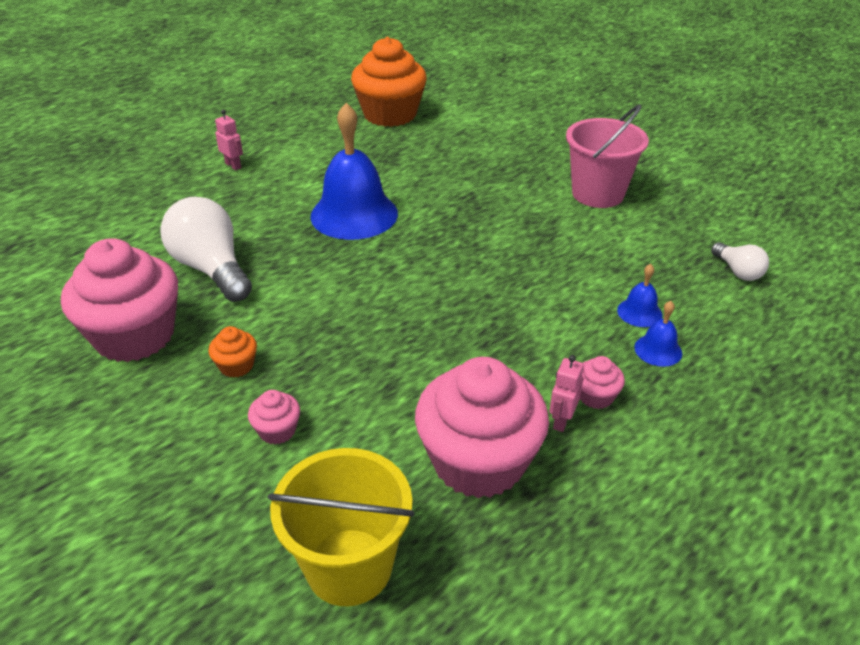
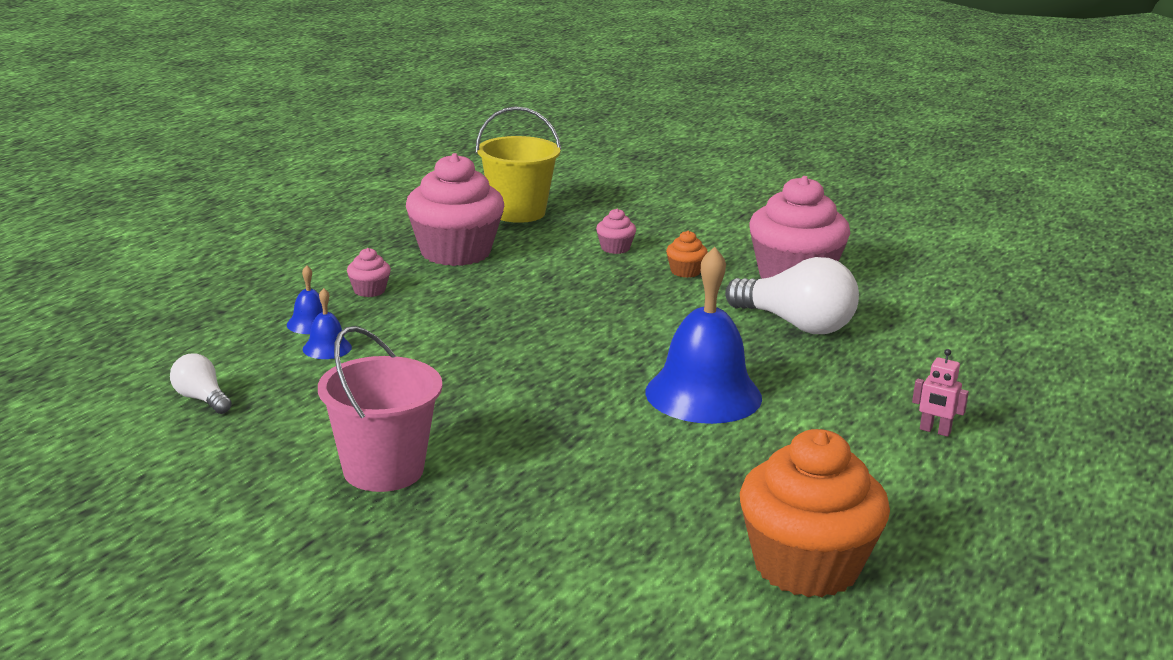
camera: 160 degrees right, 15 degrees down
(561, 421) = (397, 276): pink robot -> none

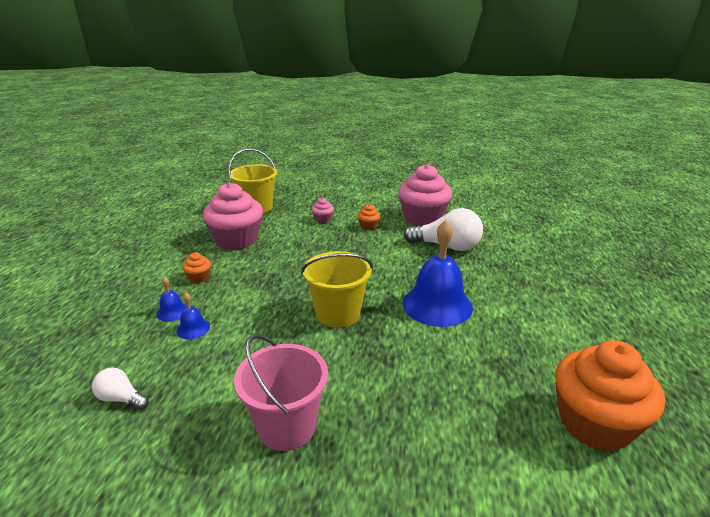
camera: 20 degrees left, 5 degrees up
(369, 290) = (199, 277): pink cupcake -> orange cupcake
(540, 373) = (338, 314): none -> yellow bucket
(935, 431) = (567, 298): pink robot -> none

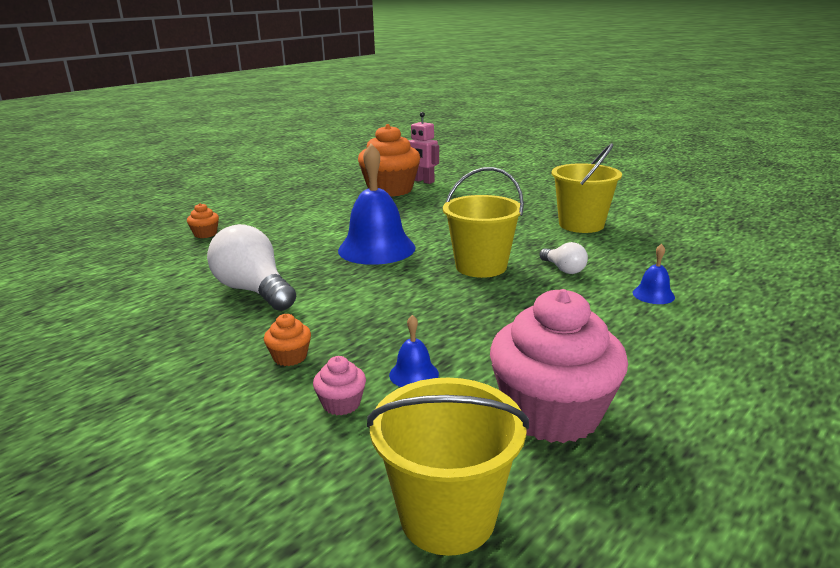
camera: 145 degrees left, 5 degrees down
(121, 399) = (723, 264): white light bulb -> white light bulb (563, 269)
(172, 311) = (683, 318): blue bell -> blue bell (414, 374)
(199, 277) = (643, 355): orange cupcake -> orange cupcake (205, 234)
(286, 426) = (581, 225): pink bucket -> yellow bucket
(423, 218) = (185, 342): pink cupcake -> none
(605, 481) = (423, 181): none -> pink robot

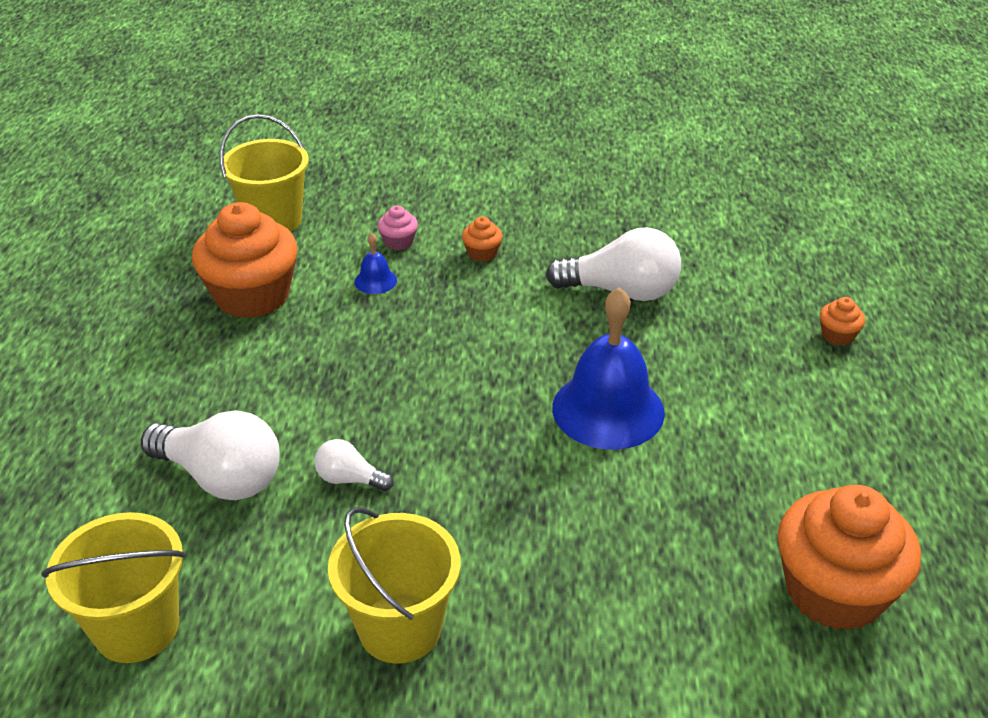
camera: 140 degrees right, 15 degrees up
(423, 181) = (838, 671): pink robot -> none
(481, 266) = (450, 436): yellow bucket -> yellow bucket (136, 627)
(552, 413) = (252, 296): pink cupcake -> orange cupcake
(653, 294) = (221, 478): blue bell -> white light bulb

